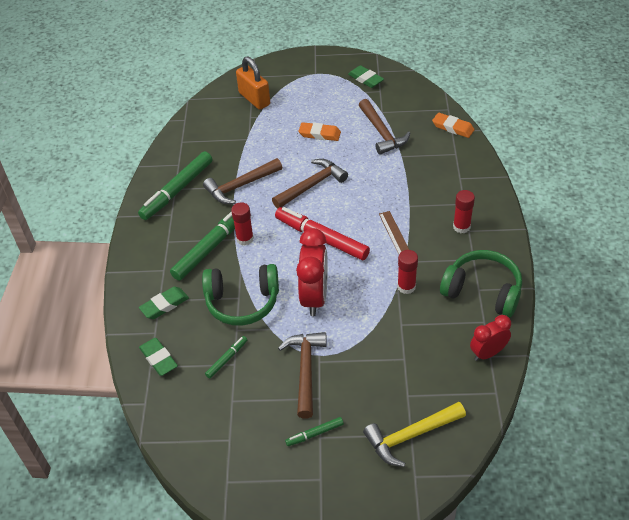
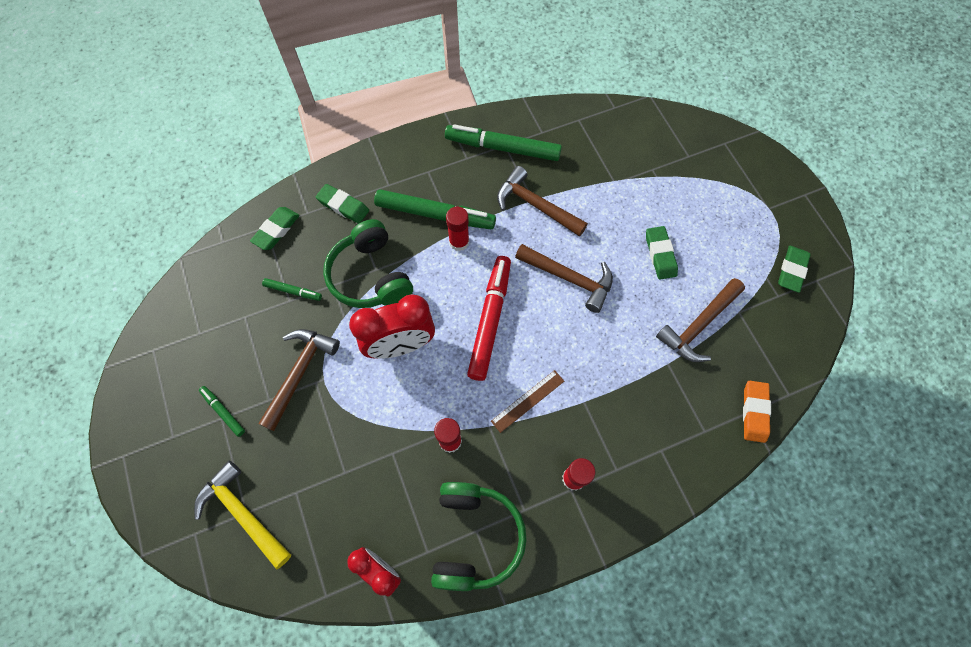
camera: 65 degrees right, 20 degrees up
(254, 99) = (685, 161): orange padlock -> none
(305, 370) = (300, 373): brown hammer -> brown hammer turned 45 degrees counterclockwise
(319, 134) = (660, 254): orange eraser -> green eraser

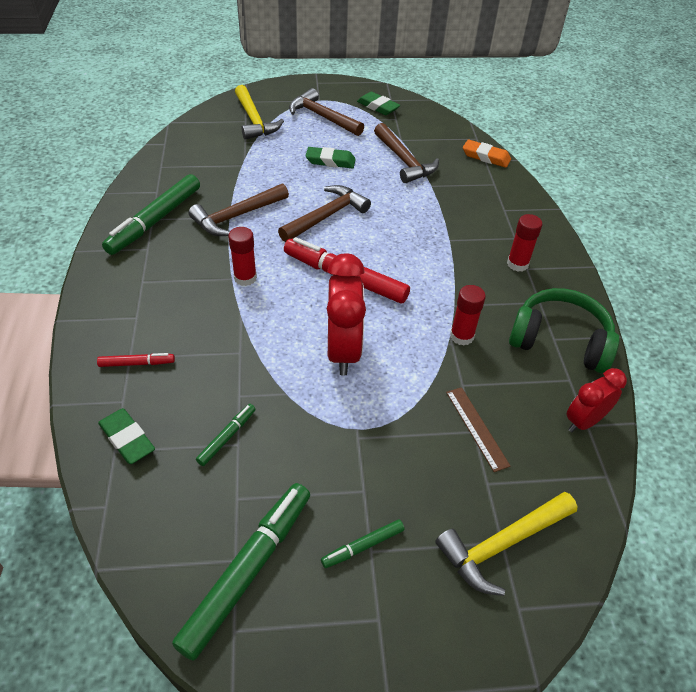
camera: 75 degrees left, 20 degrees down
(300, 373) = (340, 451): brown hammer -> brown hammer (322, 117)
(343, 206) = (137, 363): green eraser -> red marker
(371, 275) = (246, 358): green headphones -> none
(435, 215) = (201, 288): green marker -> green marker (248, 571)
(528, 401) = (437, 273): brown ruler -> brown ruler (477, 428)
(693, 163) = (254, 120): none -> yellow hammer

